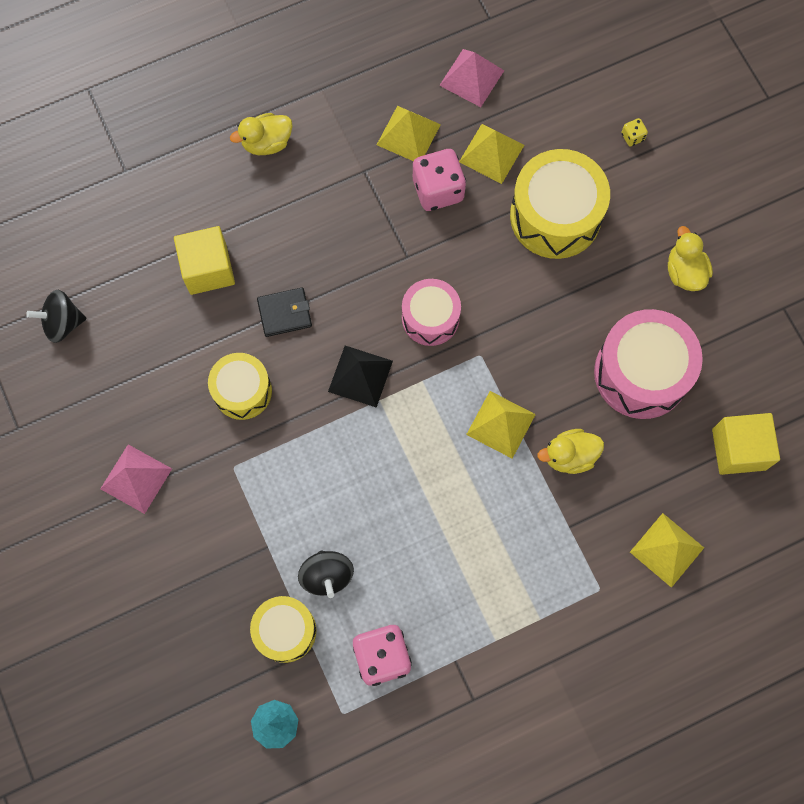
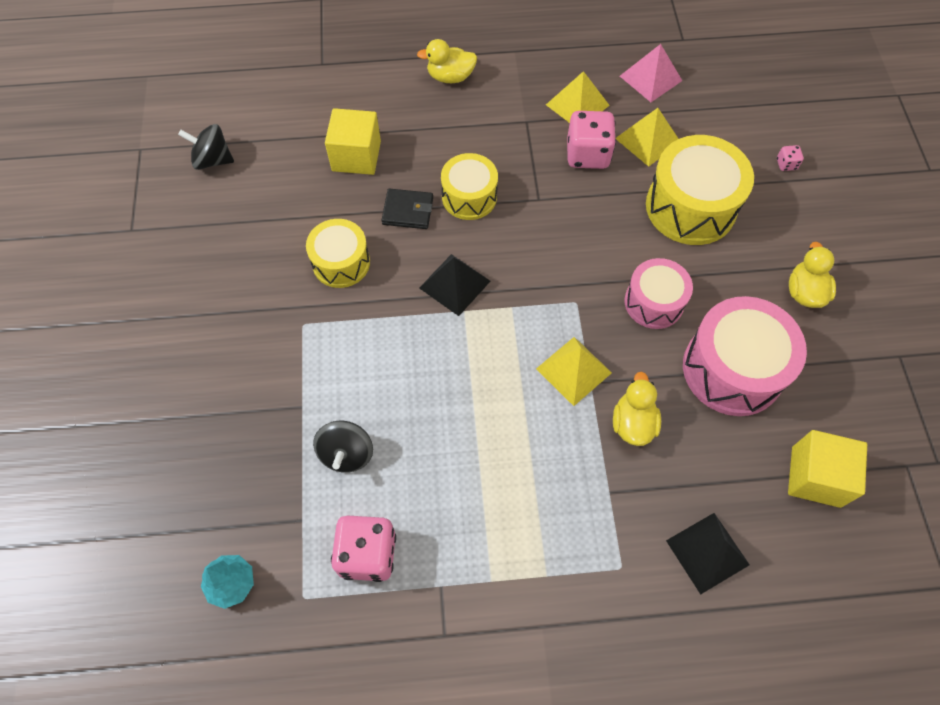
camera: 20 degrees right, 10 degrees down
(136, 478) = (211, 305): pink pyramid -> none
(285, 631) = (283, 492): yellow drum -> yellow drum (469, 197)
(430, 318) = (540, 256): pink drum -> pink drum (654, 302)
(569, 456) = (633, 423): yellow duck -> yellow duck turned 90 degrees clockwise
(632, 137) = (786, 164): yellow dice -> pink dice
(666, 550) = (707, 552): yellow pyramid -> black pyramid

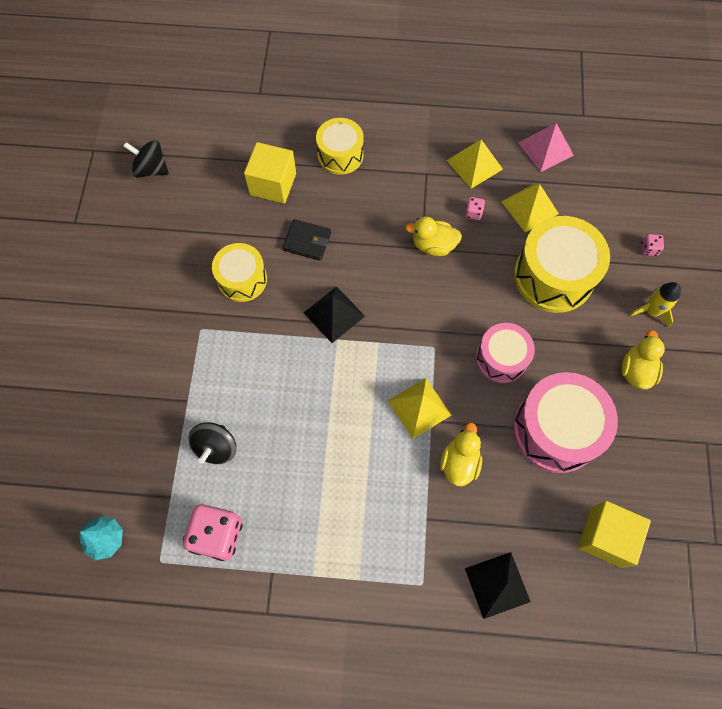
camera: 10 degrees right, 5 degrees up
(450, 77) = (368, 121): yellow duck -> yellow duck (433, 245)
(469, 197) = (362, 236): yellow drum -> yellow drum (340, 155)
(587, 154) = (473, 213): pink dice -> pink dice, size x0.44
(805, 227) = (651, 311): none -> yellow rocket

